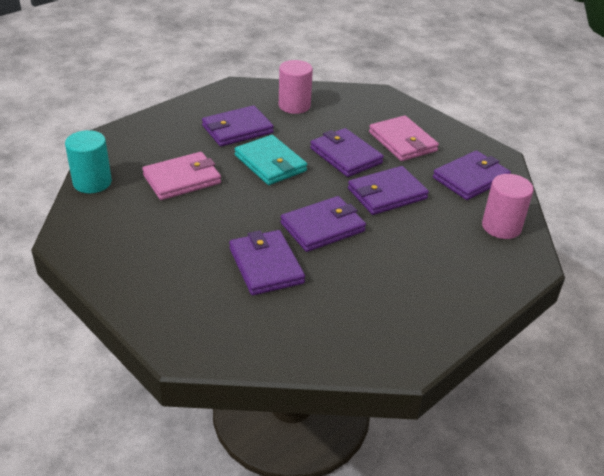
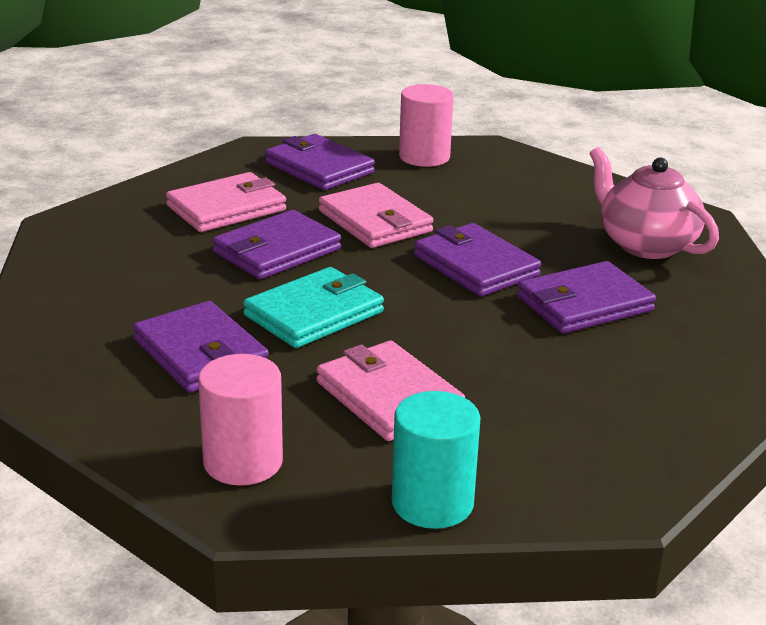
camera: 95 degrees left, 10 degrees down
(294, 106) = (105, 299): pink cylinder -> pink cylinder (243, 462)
(352, 316) = (645, 244): none -> pink teapot
(386, 194) = (375, 221): purple wallet -> pink wallet

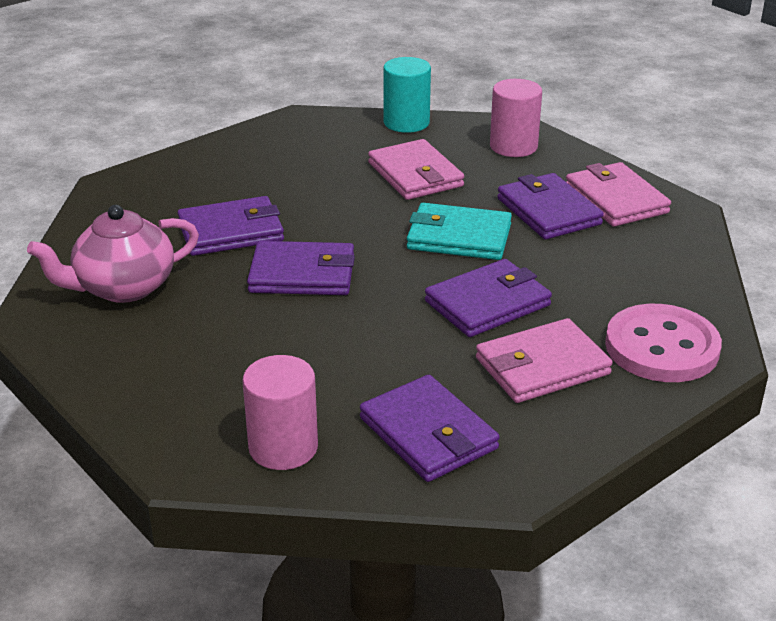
camera: 170 degrees left, 5 degrees up
(112, 226) = (661, 347): none -> pink button
(314, 314) = (459, 237): turquoise wallet -> turquoise wallet turned 45 degrees clockwise
(375, 221) = (381, 335): pink wallet -> pink wallet (616, 199)
(475, 265) = (302, 274): purple wallet -> purple wallet turned 60 degrees counterclockwise
(645, 244) = (123, 288): pink teapot -> pink teapot turned 90 degrees clockwise

